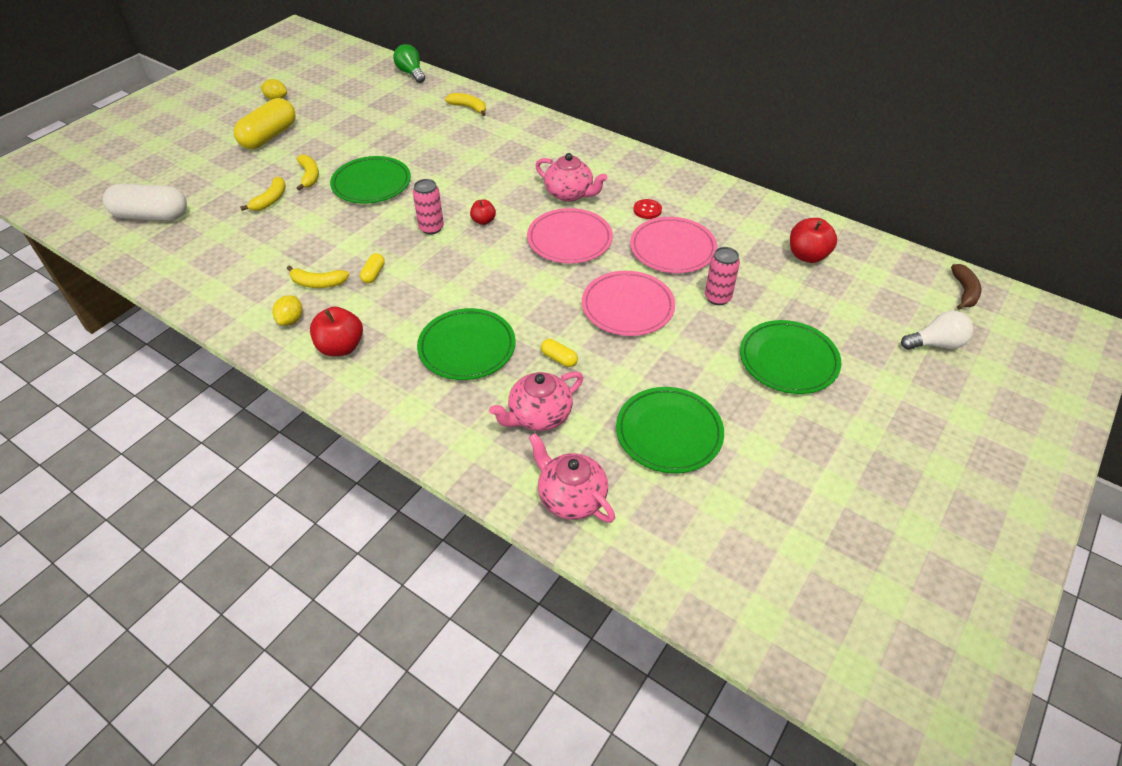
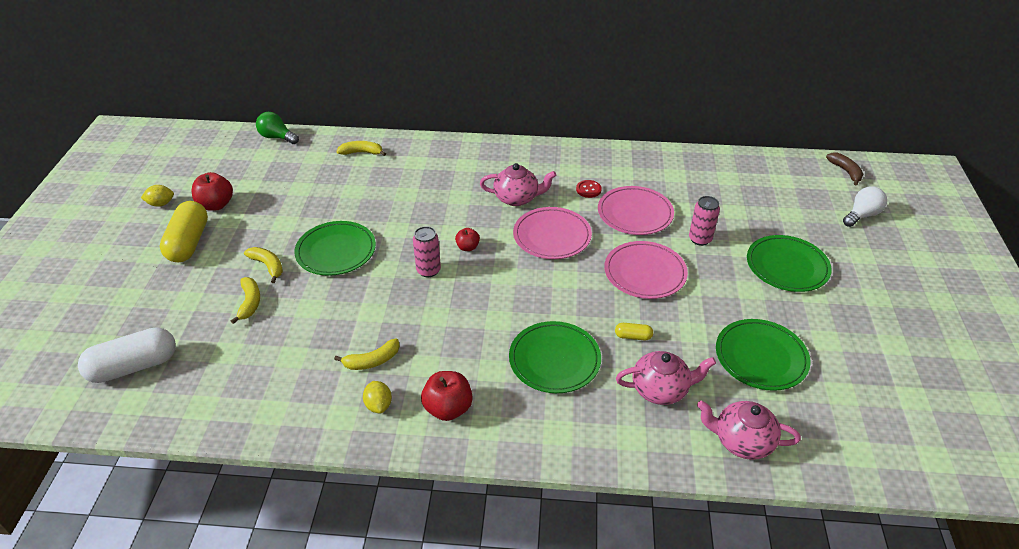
camera: 30 degrees left, 5 degrees down
(373, 274) = (415, 331): yellow capsule -> none
(539, 416) = (661, 389): pink teapot -> pink teapot turned 120 degrees counterclockwise
(807, 256) = (730, 183): red apple -> red apple (216, 205)

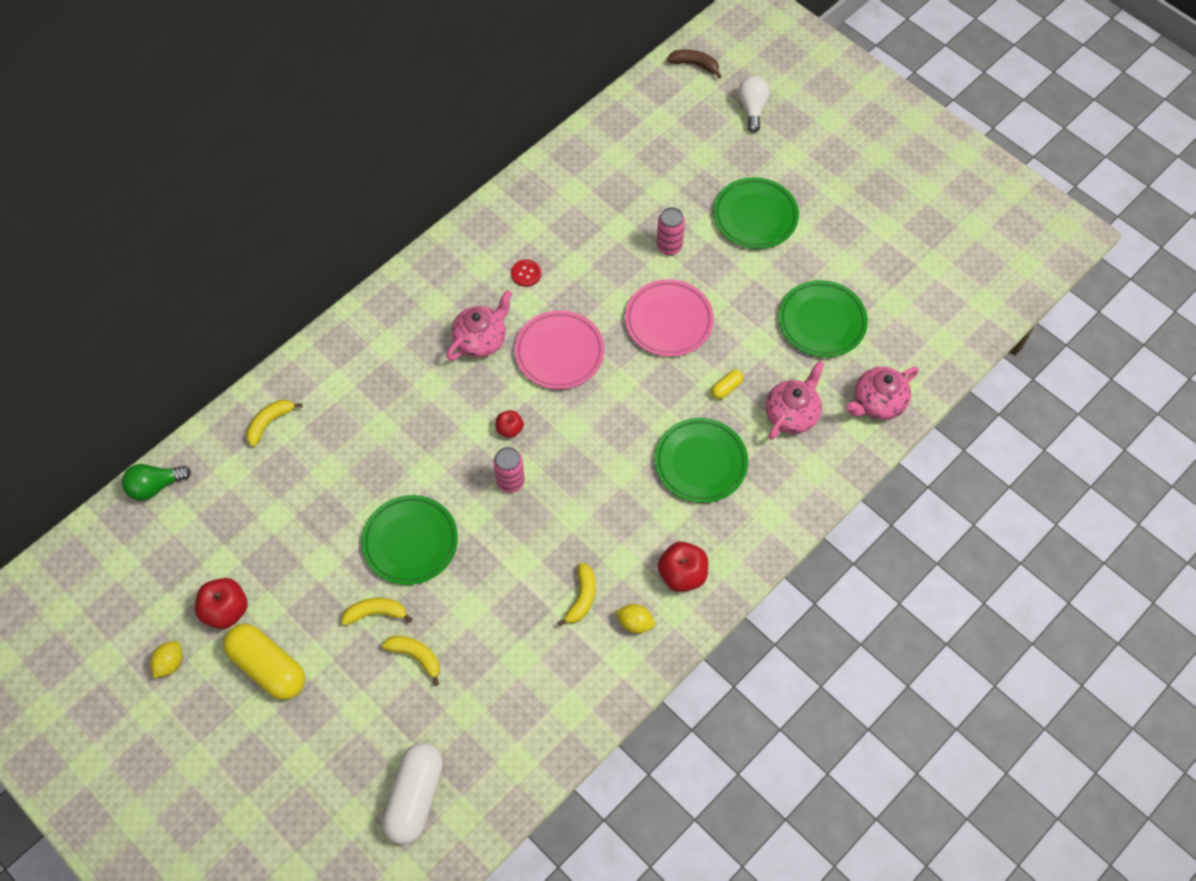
camera: 50 degrees left, 20 degrees up
(635, 214) = (593, 265): pink plate -> none

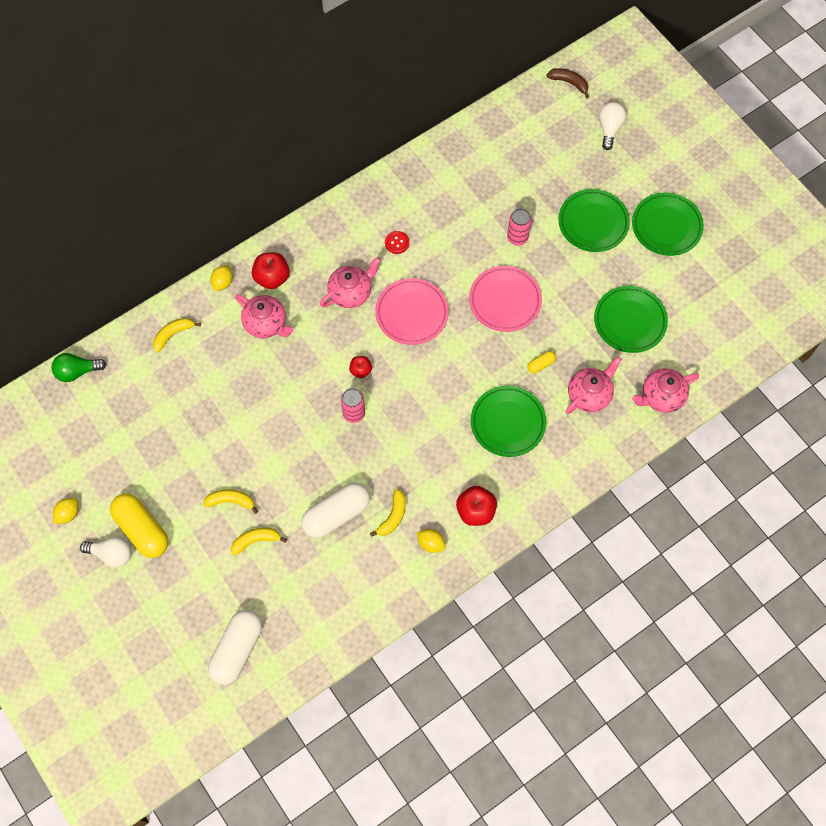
camera: 10 degrees right, 5 degrees up
(226, 610) = (116, 479): red apple -> red apple (272, 278)
(234, 704) = (112, 554): none -> white light bulb
(321, 352) = (223, 282): none -> yellow lemon
(383, 392) = (266, 324): none -> pink teapot
(410, 542) = (267, 449): green plate -> green plate (666, 226)
(416, 656) = (256, 540): yellow banana -> yellow banana turned 60 degrees counterclockwise
(511, 607) = (336, 514): none -> white capsule

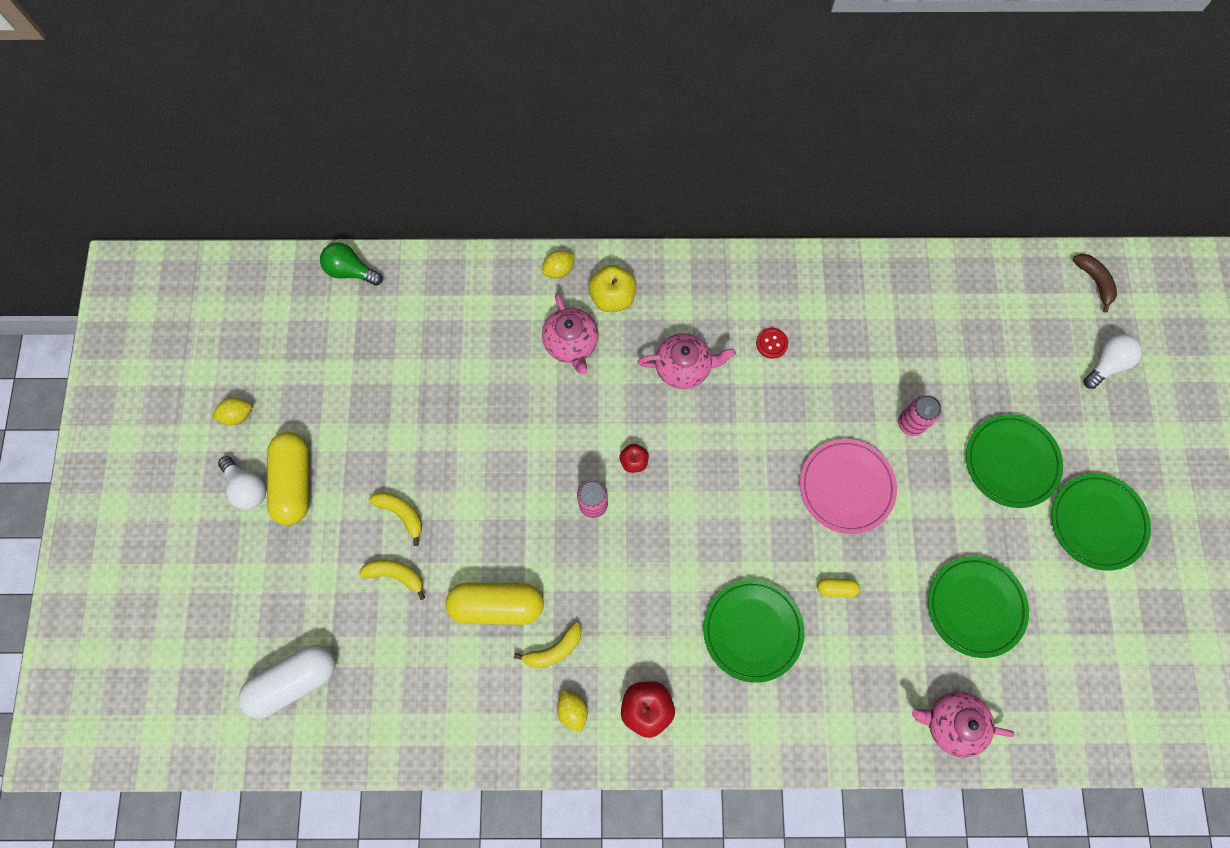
camera: 35 degrees right, 5 degrees up
(173, 334) = (470, 293): yellow banana -> none
(272, 278) = (612, 297): red apple -> yellow apple
(336, 514) = (497, 605): white capsule -> yellow capsule
(412, 313) = (733, 433): pink plate -> none
(589, 394) = (868, 662): pink teapot -> none

